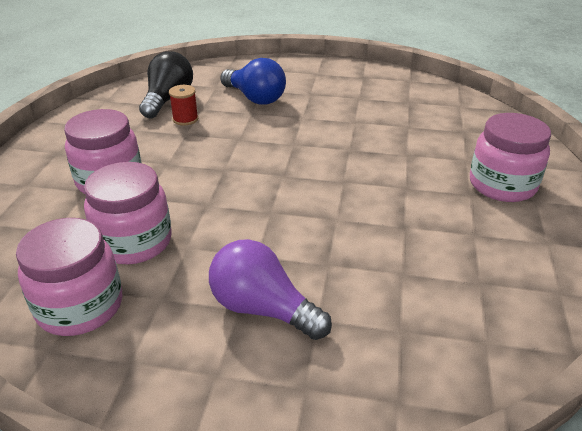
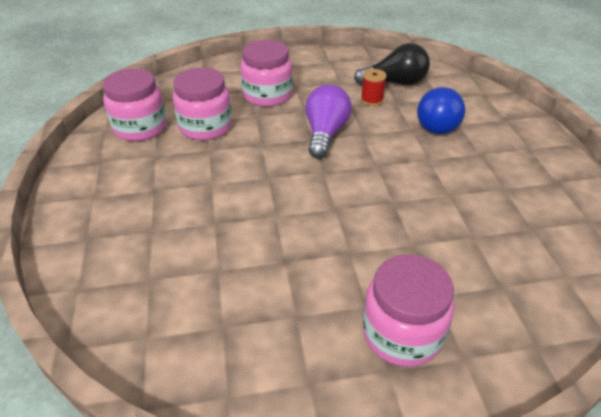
camera: 70 degrees right, 5 degrees up
(263, 309) = (155, 201): purple light bulb -> purple light bulb (325, 134)

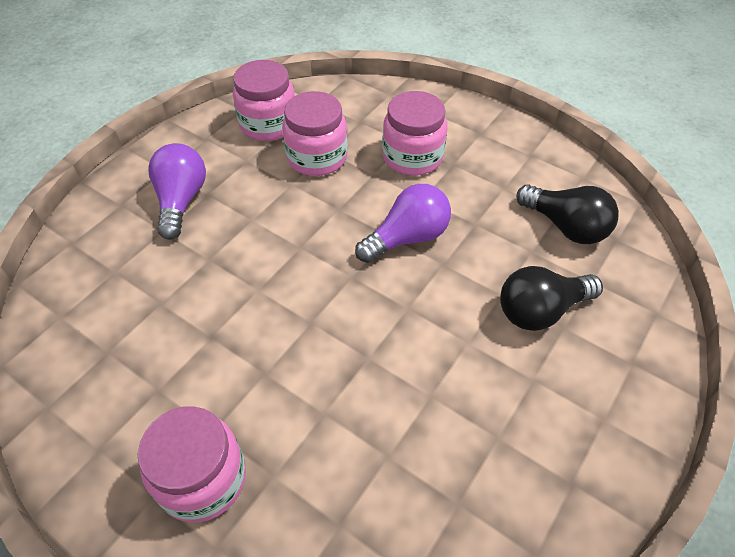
camera: 45 degrees right, 10 degrees up
(139, 205) = (181, 201): none -> purple light bulb
(372, 100) = (508, 230): red spool -> none
(439, 123) = (541, 310): blue light bulb -> black light bulb

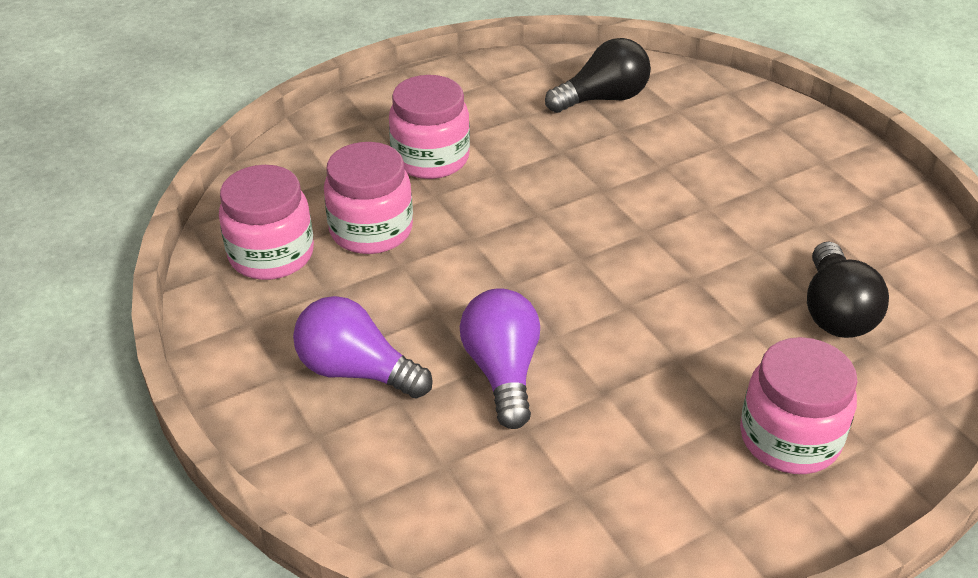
camera: 65 degrees left, 10 degrees down
(407, 238) = (551, 201): purple light bulb -> purple light bulb (502, 371)
(541, 310) = (694, 151): black light bulb -> black light bulb (835, 311)

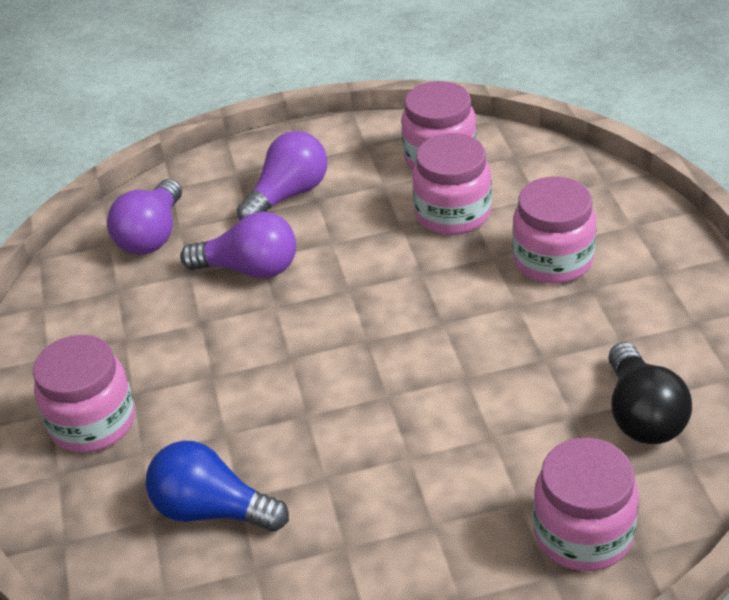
camera: 110 degrees right, 0 degrees up
(464, 489) = (152, 235): none -> purple light bulb
(731, 114) = (583, 533): none -> pink jar
(835, 311) = (212, 510): black light bulb -> blue light bulb

